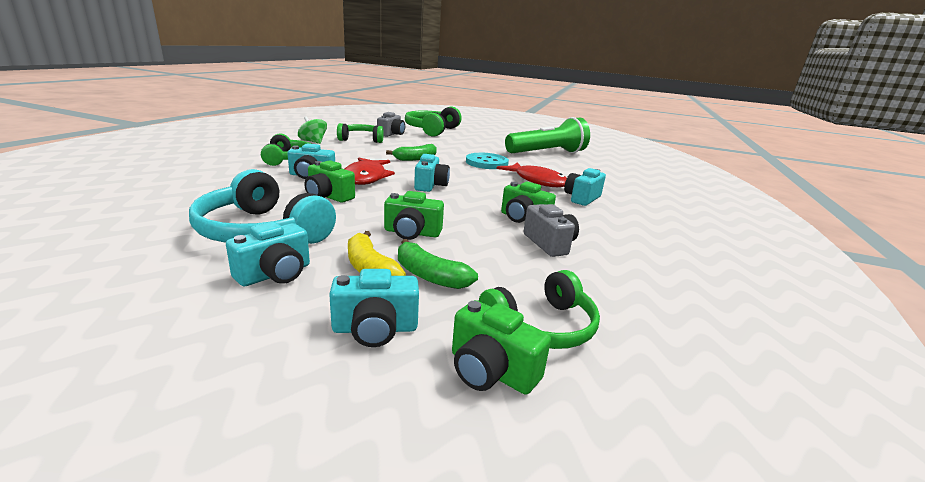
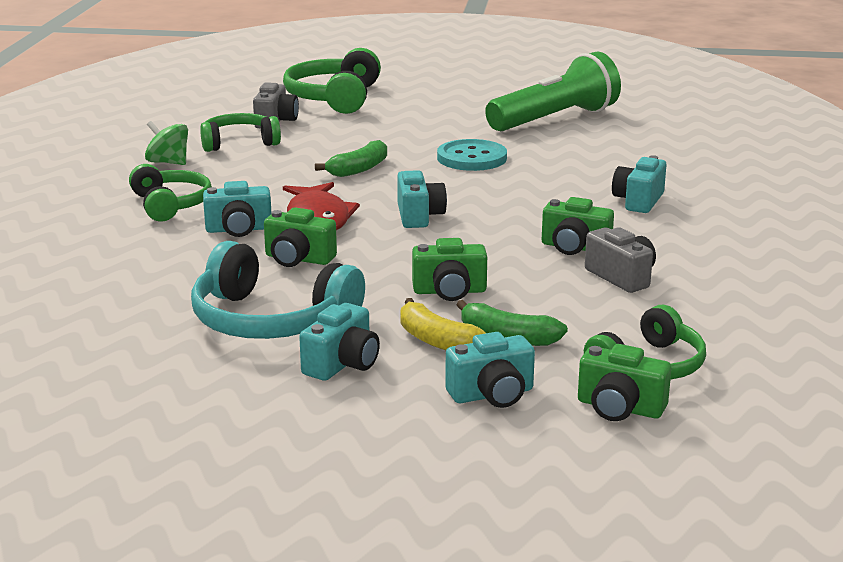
camera: 10 degrees left, 0 degrees up
(537, 181) = (564, 181): red fish -> none

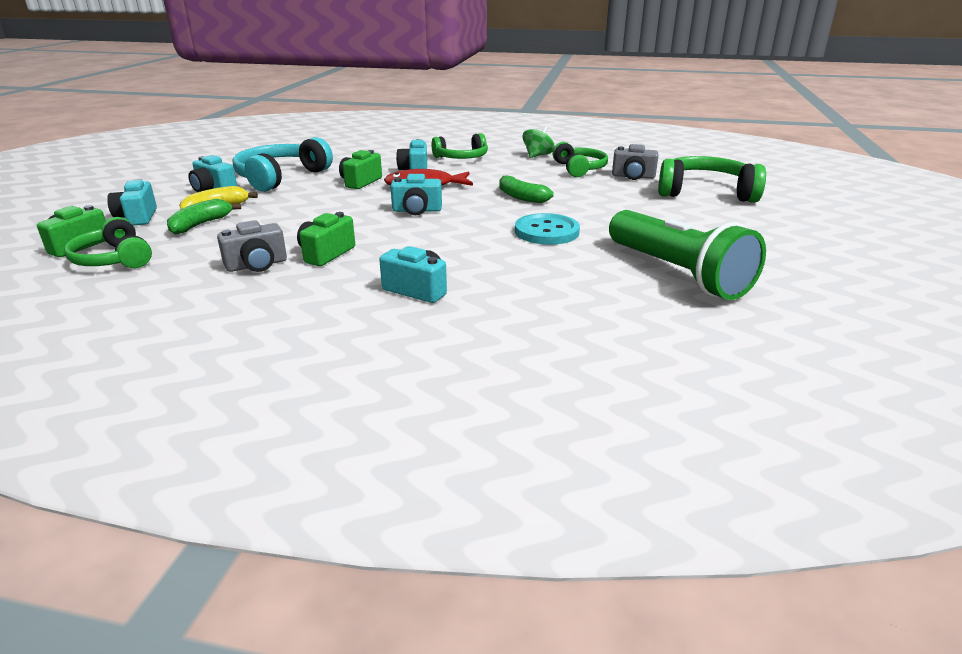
camera: 95 degrees right, 5 degrees up
(449, 291) = (281, 214): green camera -> none

